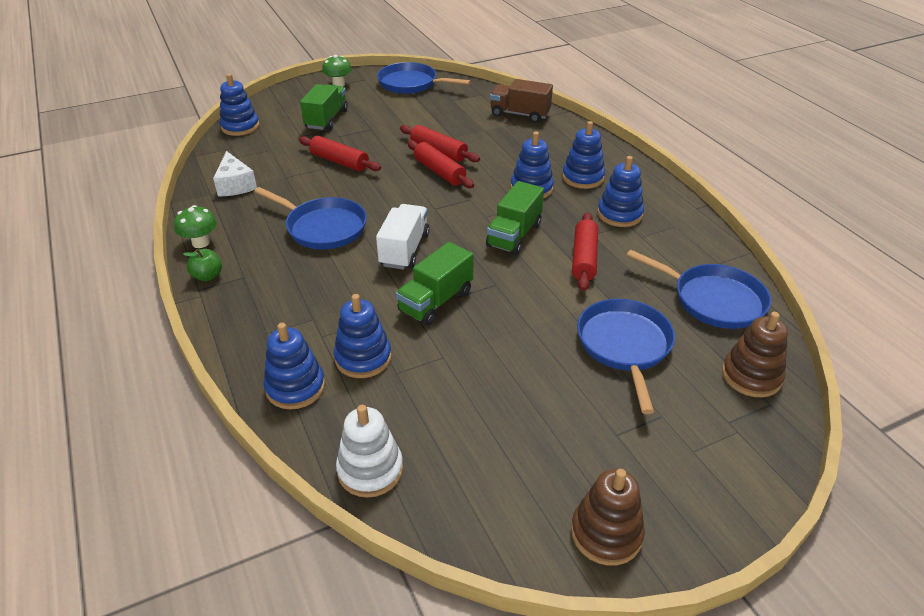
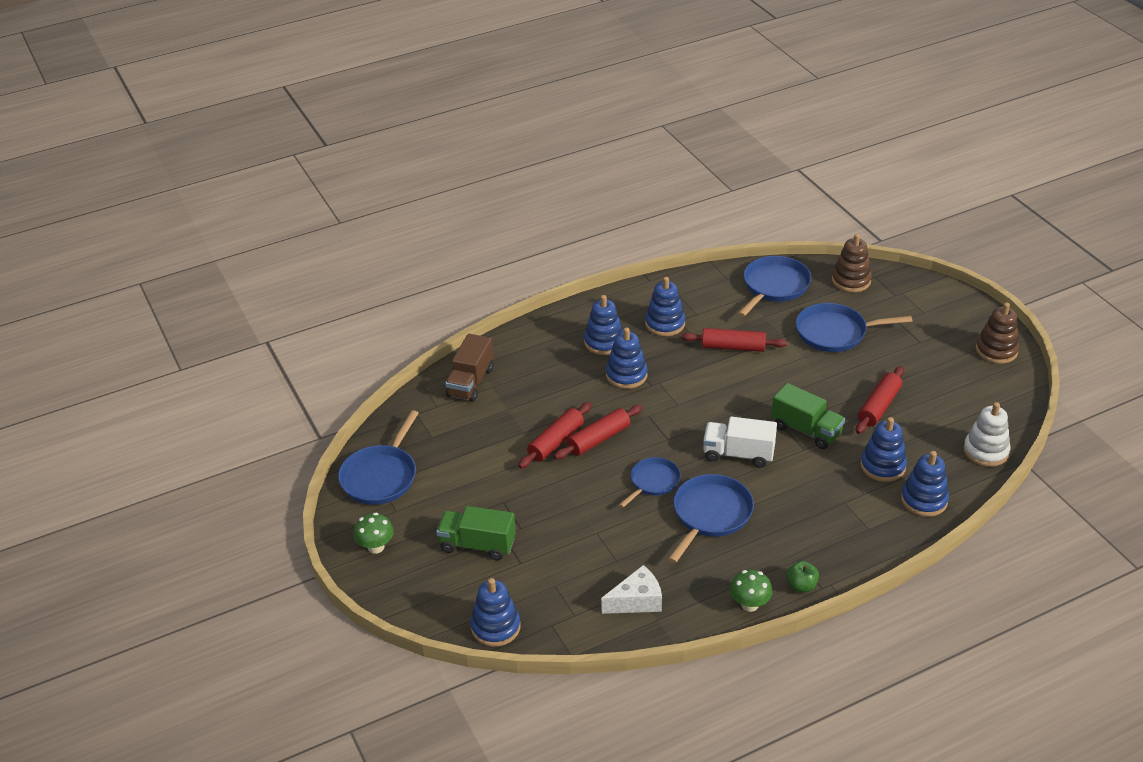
camera: 90 degrees left, 0 degrees up
(339, 162) = (581, 519): red rolling pin -> red rolling pin (879, 406)
(376, 198) = (653, 482): none -> blue pan
(514, 235) = (705, 386): green truck -> none

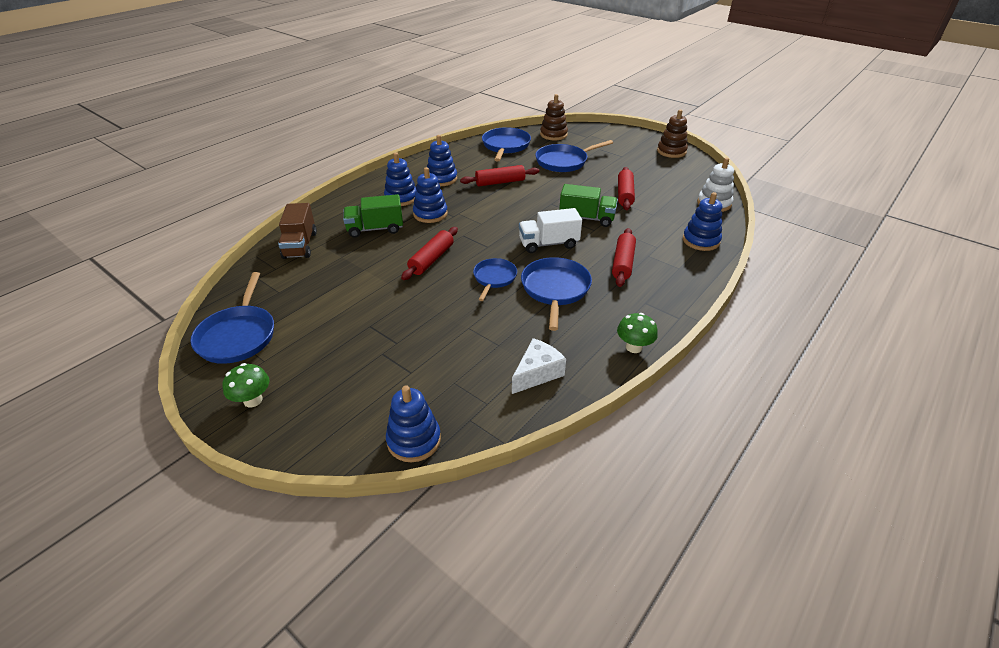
camera: 25 degrees left, 0 degrees up
(477, 545) = (361, 368): green truck -> green truck (375, 229)
(556, 442) = (396, 270): red rolling pin -> red rolling pin (623, 263)
(801, 586) = (663, 321): green apple -> none
(883, 466) = (656, 227): blue stacking toy -> none

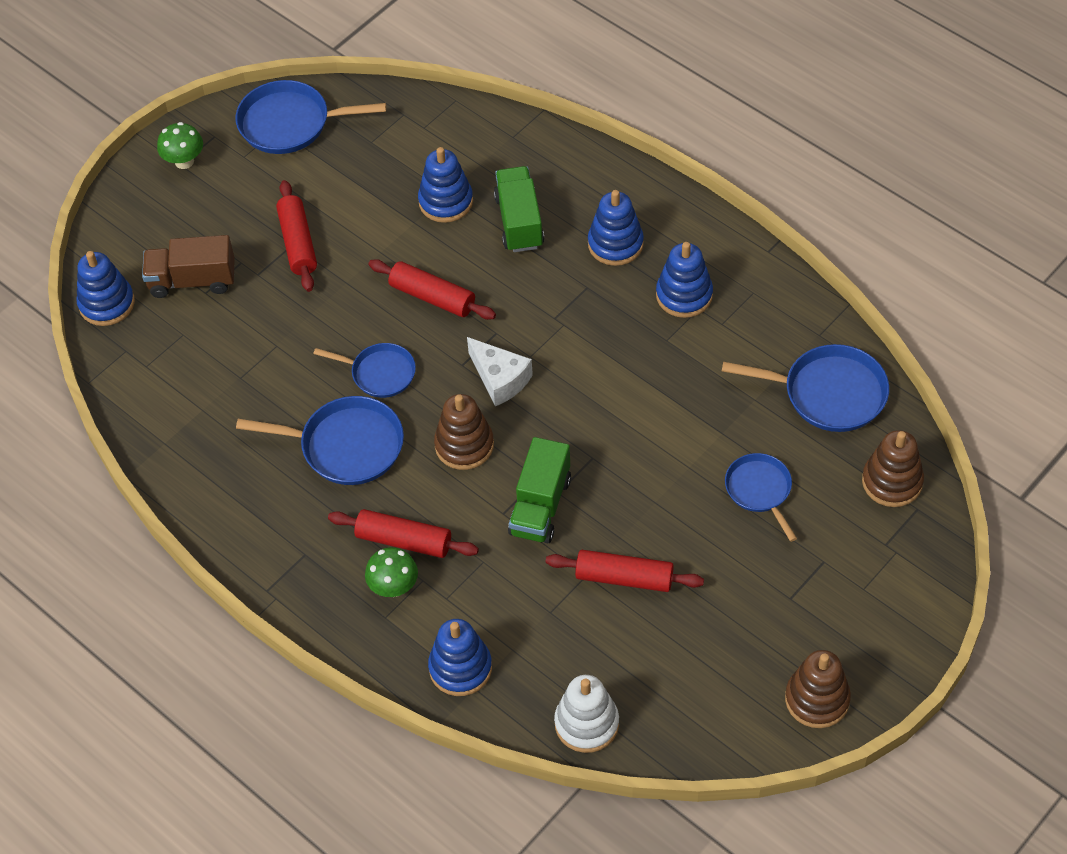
camera: 95 degrees right, 15 degrees up
(300, 245) = (479, 142): brown truck -> brown truck (192, 280)
(430, 214) = (562, 287): blue stacking toy -> blue stacking toy (446, 201)
(500, 182) = (671, 383): red rolling pin -> red rolling pin (298, 243)
(537, 373) = (185, 416): white cheese -> white cheese (500, 379)
(548, 244) = (464, 445): white truck -> brown stacking toy
(563, 162) = (759, 490): blue pan -> blue pan, size x0.64
(633, 347) = (216, 524): green mushroom -> green mushroom (394, 587)

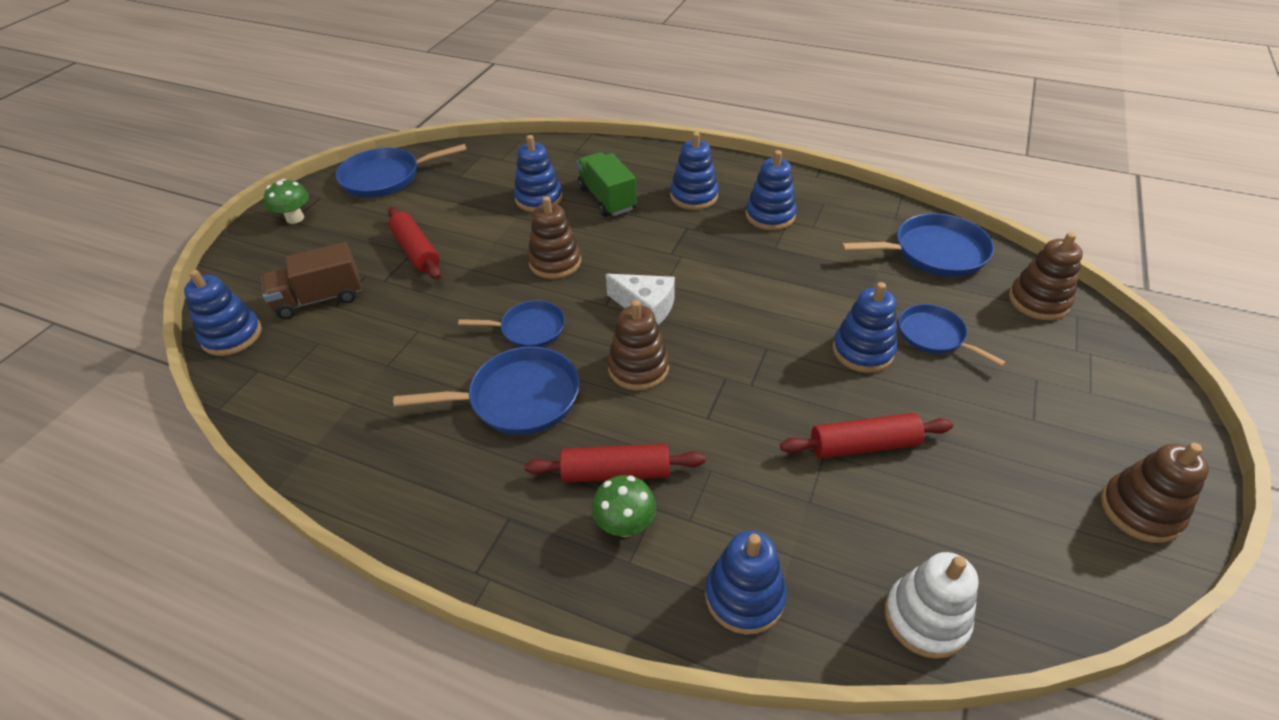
camera: 20 degrees left, 10 degrees down
(432, 297) = (555, 262): red rolling pin -> brown stacking toy
(540, 506) = (741, 401): green truck -> none
(681, 487) = (863, 351): none -> blue stacking toy

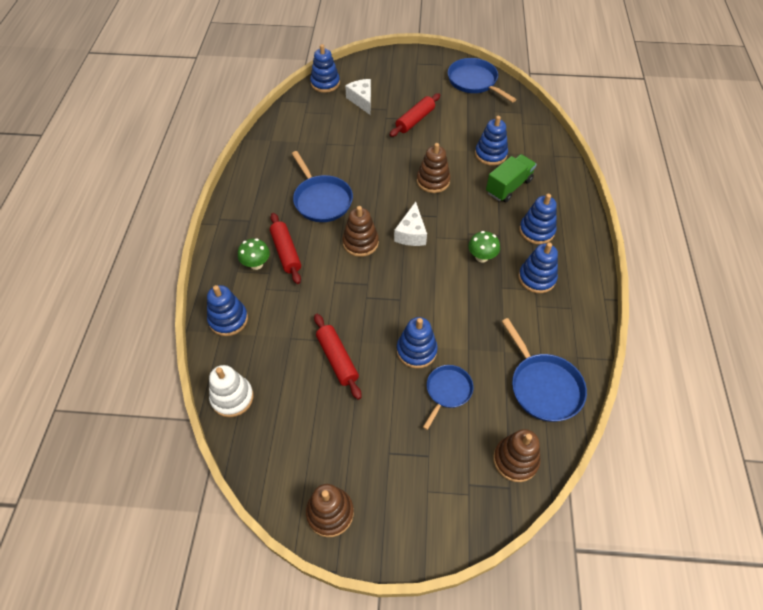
camera: 70 degrees right, 10 degrees up
(295, 218) = (419, 63): green mushroom -> green mushroom (481, 257)
(319, 299) = (362, 100): brown truck -> white cheese
(529, 329) = (372, 188): blue pan -> none

